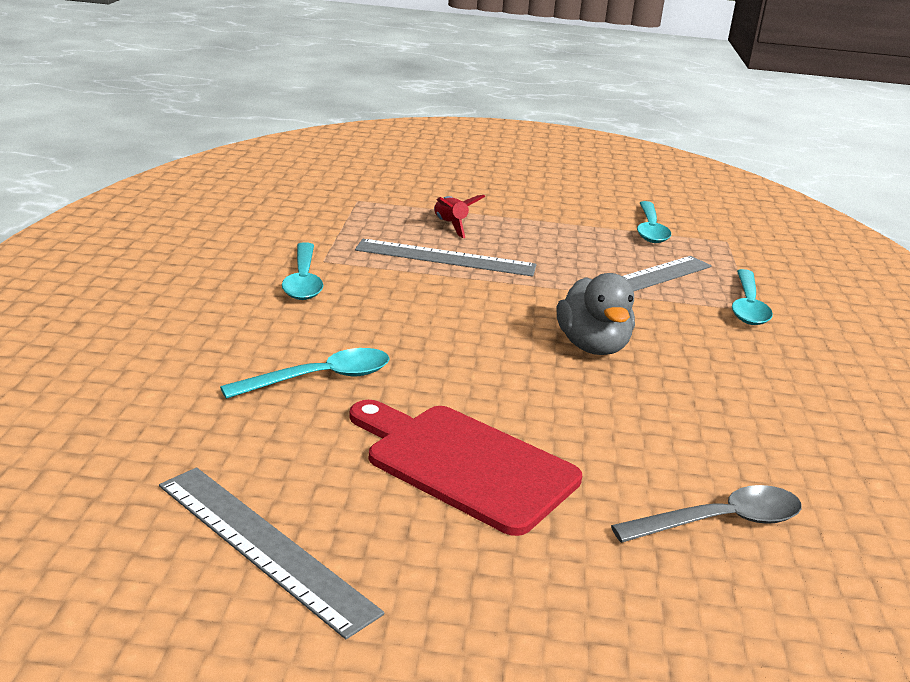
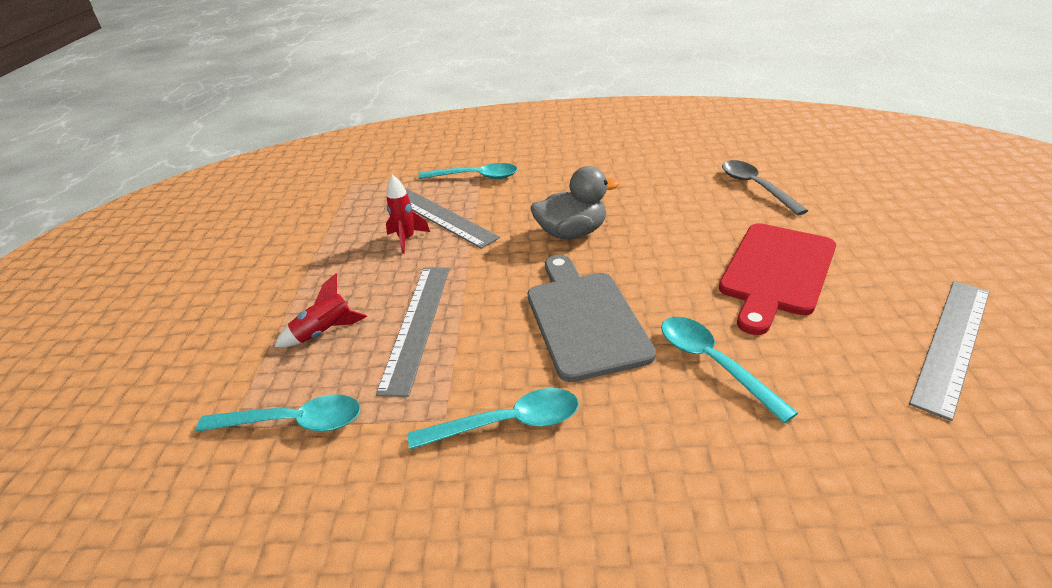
camera: 90 degrees left, 10 degrees up
(421, 328) = (584, 319): none -> grey cutting board
(595, 261) = (407, 239): none -> red rocket
(650, 229) = (329, 216): turquoise spoon -> turquoise spoon (294, 422)

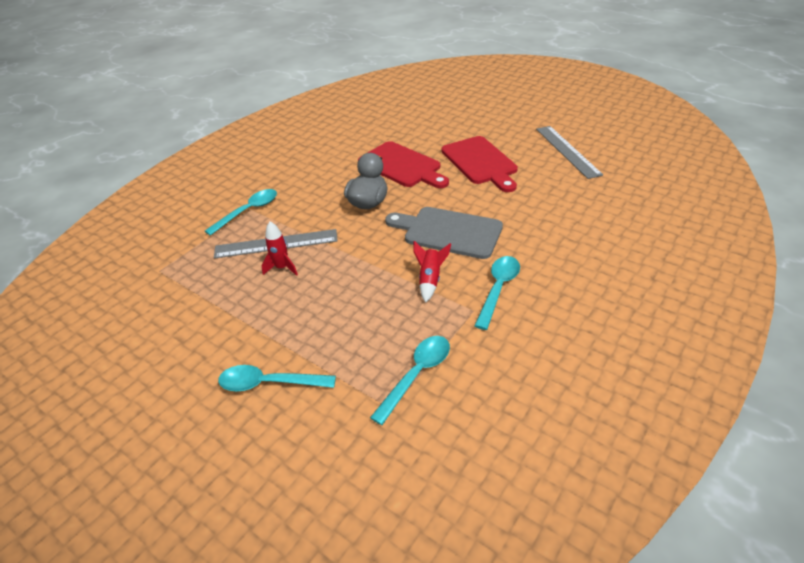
camera: 55 degrees left, 5 degrees up
(325, 332) = (342, 337): red rocket -> red rocket (430, 280)
(417, 325) = (382, 294): grey ruler -> none
(674, 218) = (402, 166): none -> red cutting board
(713, 363) = (520, 210): turquoise spoon -> turquoise spoon (269, 383)
(755, 187) = (409, 131): grey spoon -> none

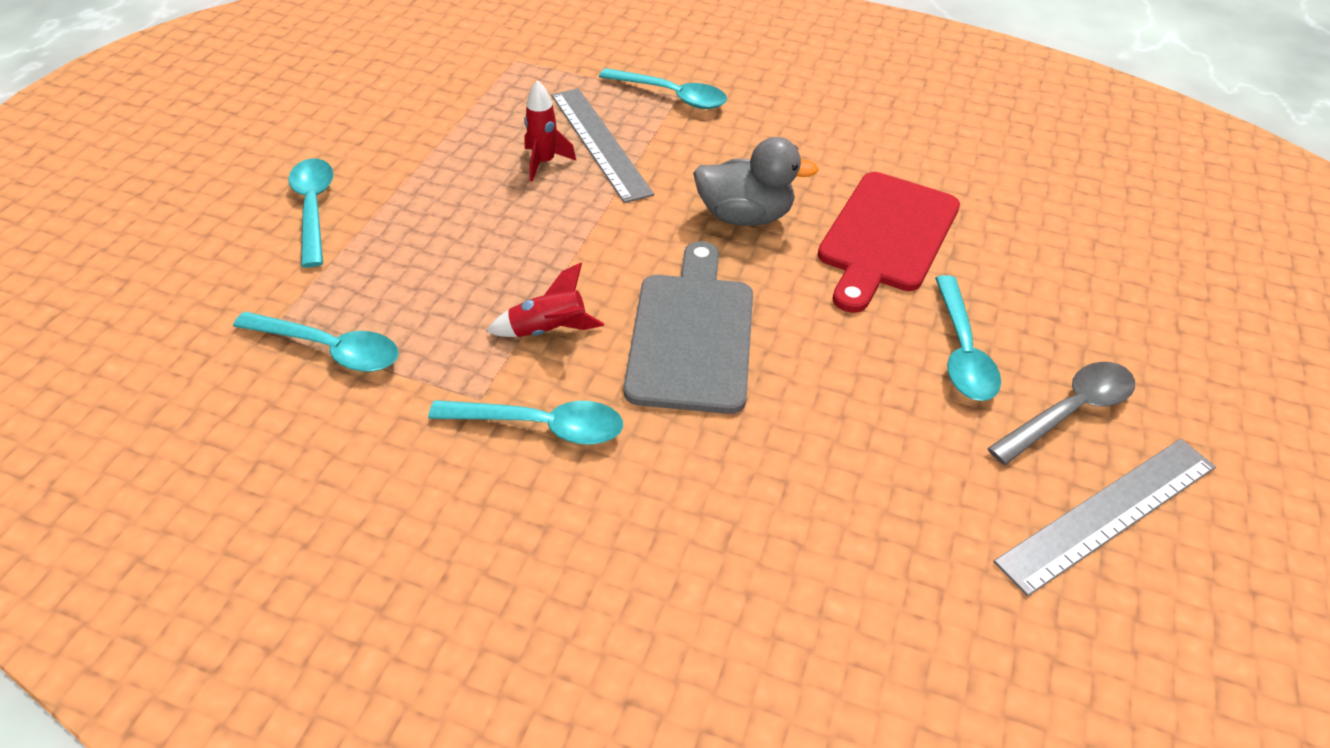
camera: 70 degrees right, 5 degrees up
(480, 162) = (962, 351): red cutting board -> turquoise spoon
(518, 147) = (1069, 411): none -> grey spoon

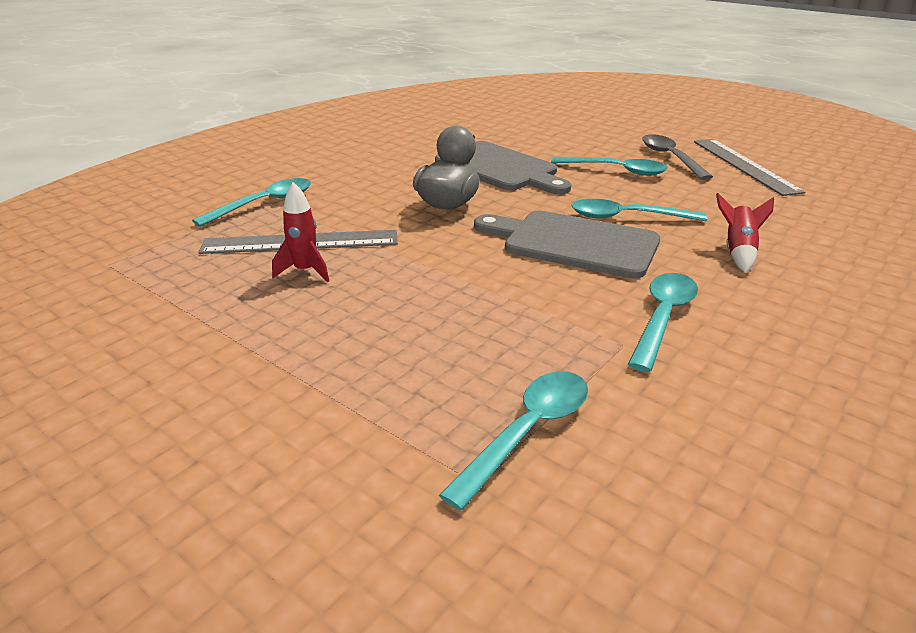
camera: 70 degrees left, 15 degrees down
(313, 208) = (256, 428): turquoise spoon -> turquoise spoon (627, 217)
(548, 330) = (547, 300): red rocket -> red rocket (738, 251)
(886, 236) = (499, 168): red cutting board -> grey cutting board

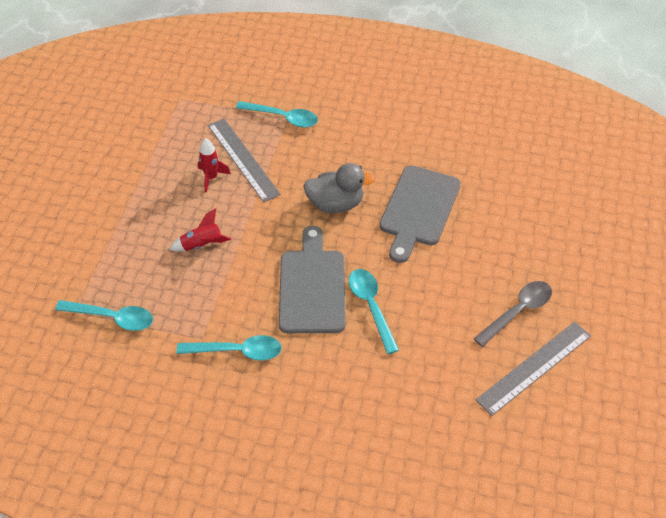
camera: 65 degrees right, 20 degrees up
(616, 170) = (461, 281): turquoise spoon -> none
(738, 251) = (349, 379): red rocket -> red rocket (202, 245)

